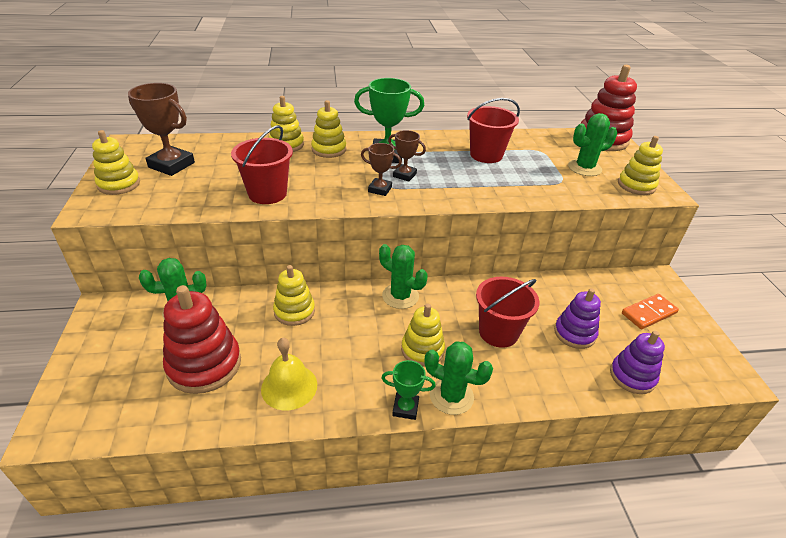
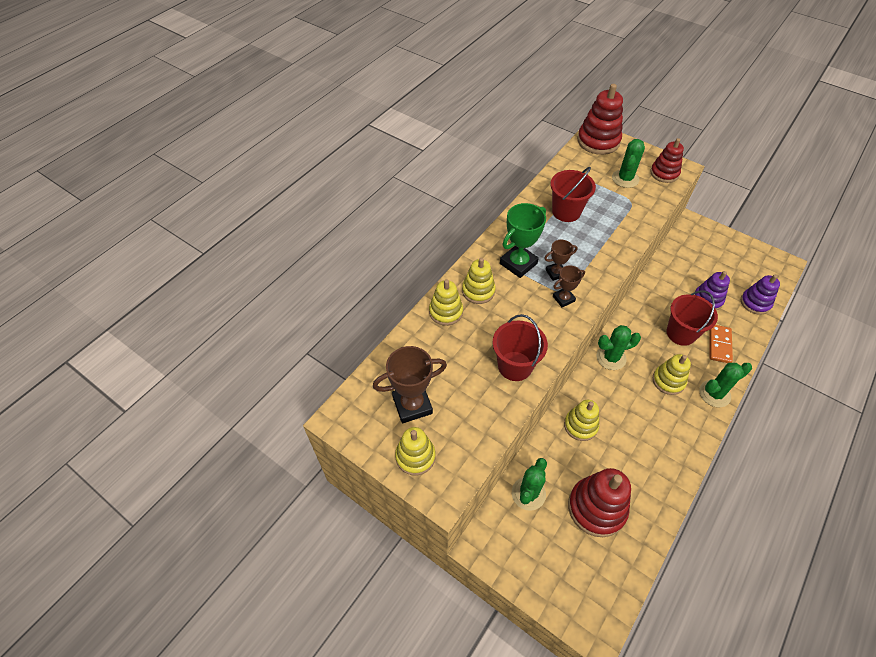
camera: 45 degrees left, 15 degrees up
(289, 386) = (651, 470): yellow bell -> none
(405, 408) = (708, 422): green trophy -> none
(636, 185) = (664, 173): yellow stacking toy -> red stacking toy
(648, 313) = (716, 254): orange domino -> orange domino (719, 345)

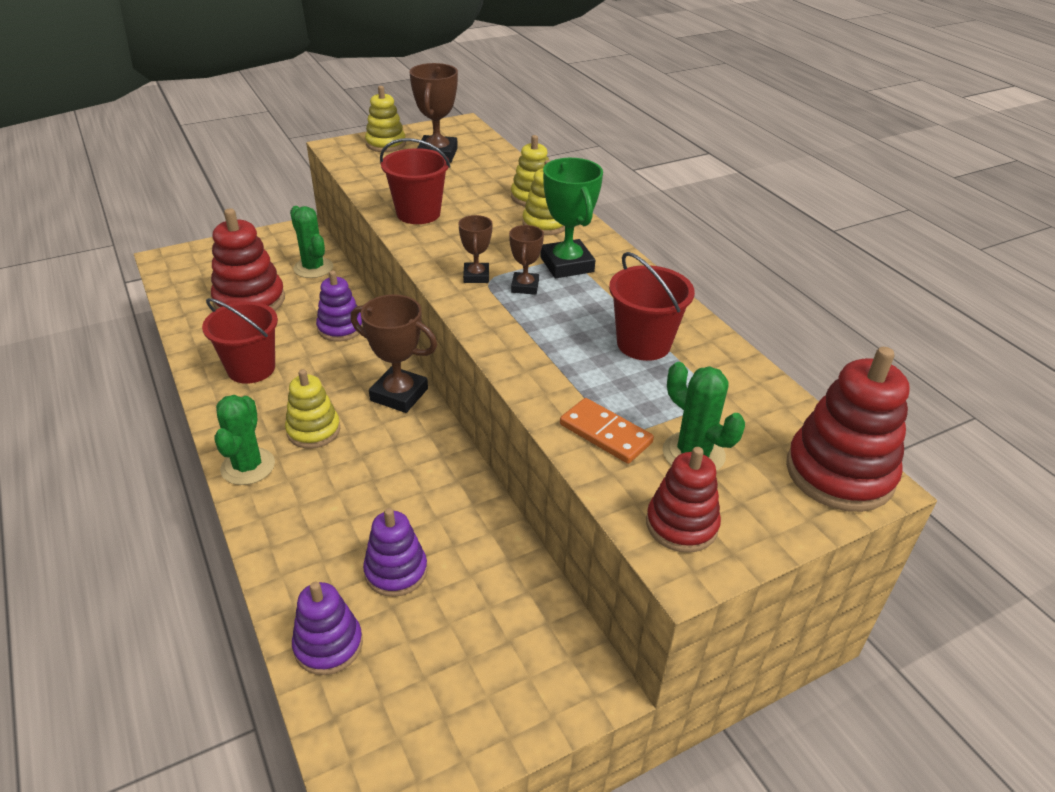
camera: 115 degrees right, 15 degrees down
(580, 425) = (340, 328): yellow stacking toy -> purple stacking toy
(611, 357) = (399, 395): green cactus -> brown trophy
(681, 333) = (367, 491): red bucket -> red bucket (251, 369)
(719, 345) = (306, 526): orange domino -> orange domino (605, 433)

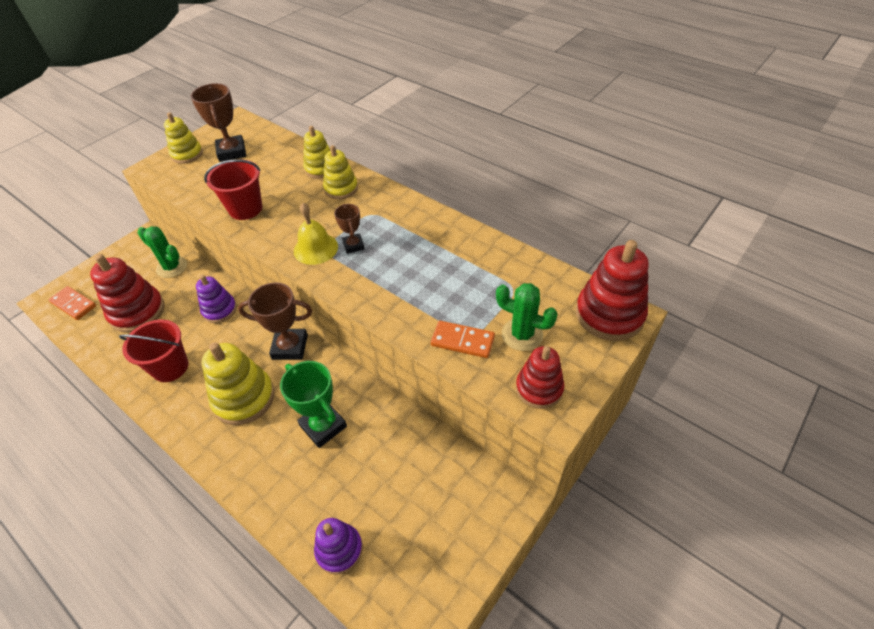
camera: 20 degrees left, 10 degrees up
(189, 272) = (74, 304): none -> orange domino
(248, 466) = (211, 445): green cactus -> none
(313, 430) = (244, 398): yellow stacking toy -> yellow stacking toy, size x1.58
(396, 571) = (356, 478): purple stacking toy -> none
(476, 276) = (315, 248): brown trophy -> yellow bell
(567, 264) = (372, 217): green trophy -> green trophy (323, 426)
(643, 344) = (453, 263): red bucket -> none

